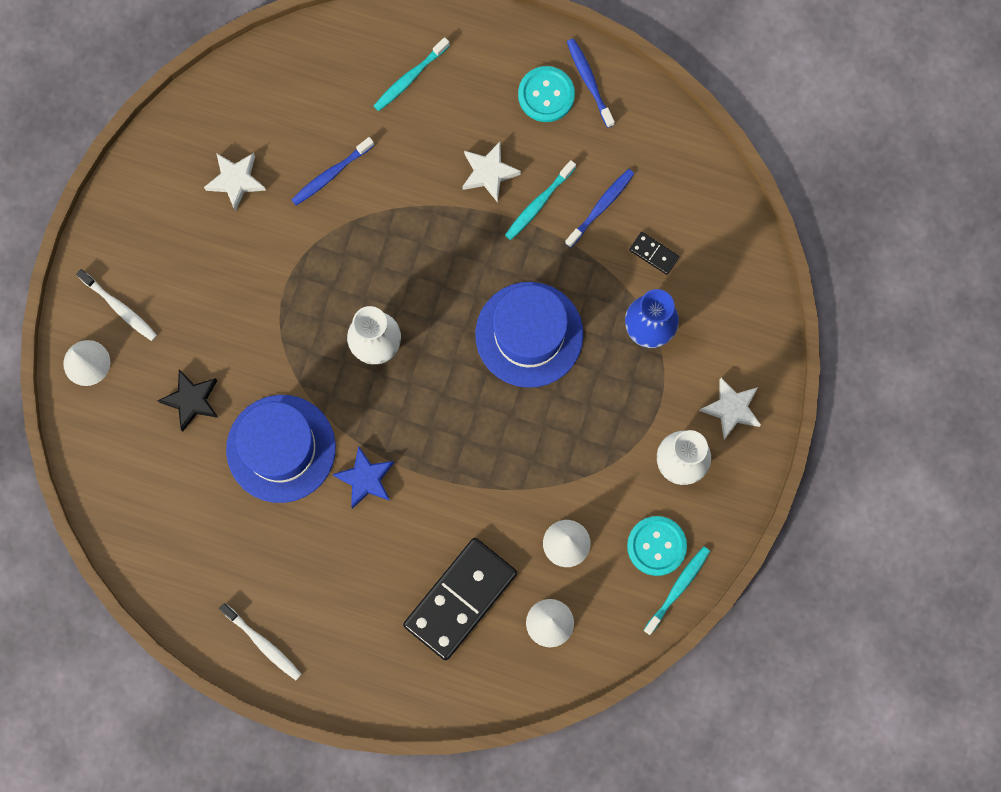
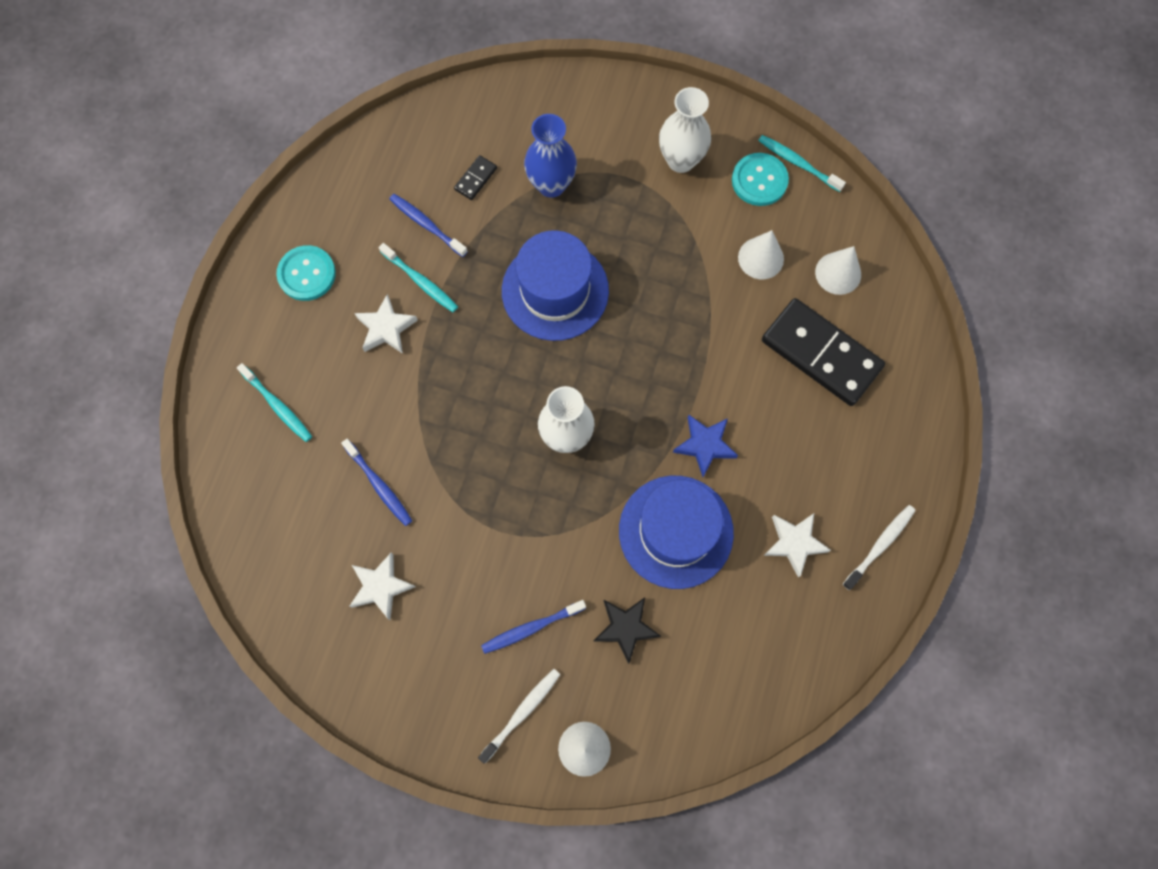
camera: 90 degrees left, 5 degrees down
(589, 81) = (296, 234): blue toothbrush -> blue toothbrush (531, 628)
(731, 409) = (627, 116): white star -> white star (794, 543)

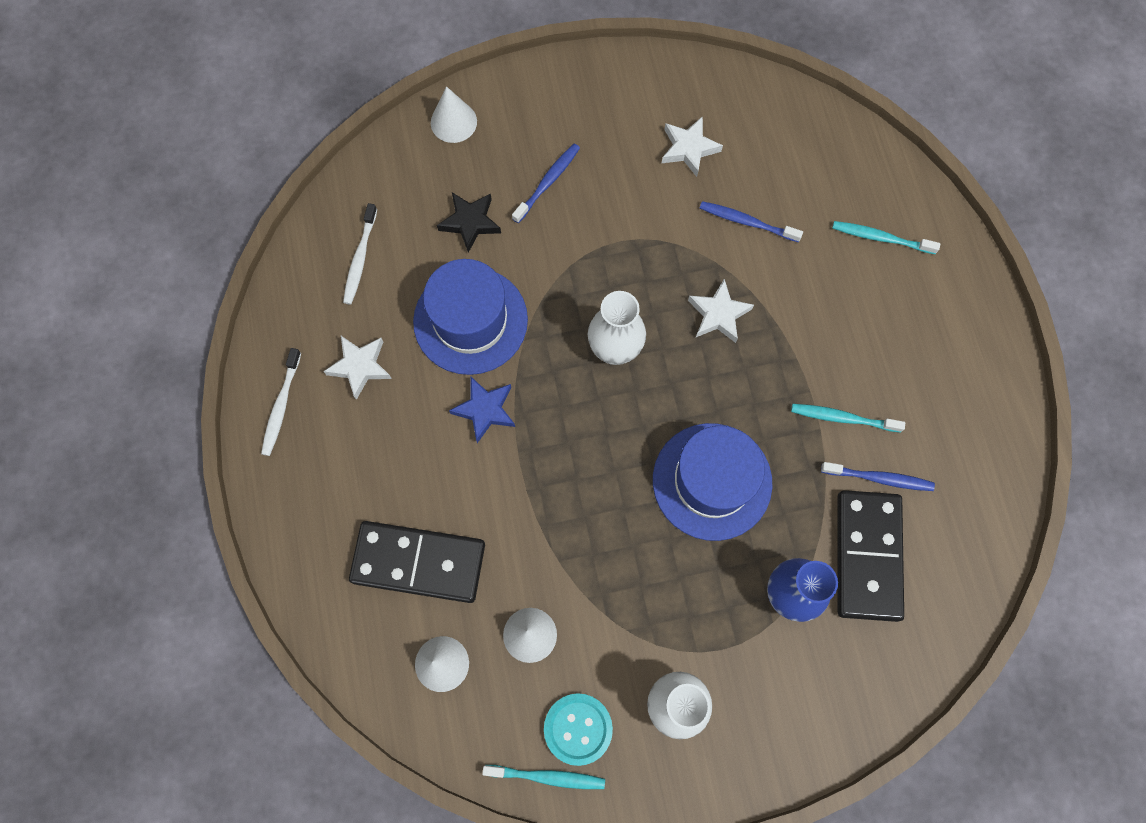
camera: 150 degrees right, 0 degrees up
(307, 274) = (950, 365): turquoise button -> none
(386, 328) = (841, 356): white star -> white star (718, 314)
(476, 179) = (867, 556): black domino -> black domino, size x2.39
(522, 713) = (517, 120): white toothbrush -> white toothbrush (360, 259)

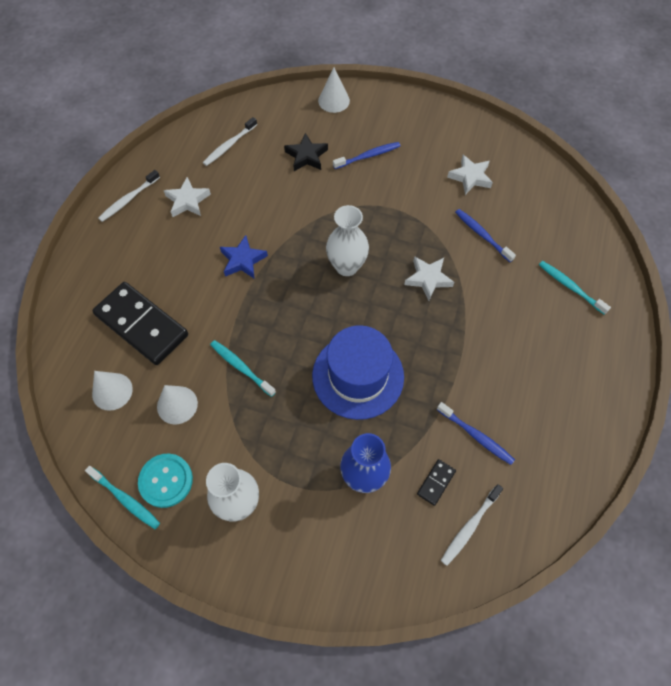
camera: 30 degrees right, 10 degrees down
(470, 320) = (269, 207): blue hat -> none
(842, 418) = (474, 384): turquoise toothbrush -> turquoise toothbrush (241, 367)
(867, 556) = (436, 482): black domino -> black domino, size x0.42
(928, 584) = (469, 527): none -> white toothbrush

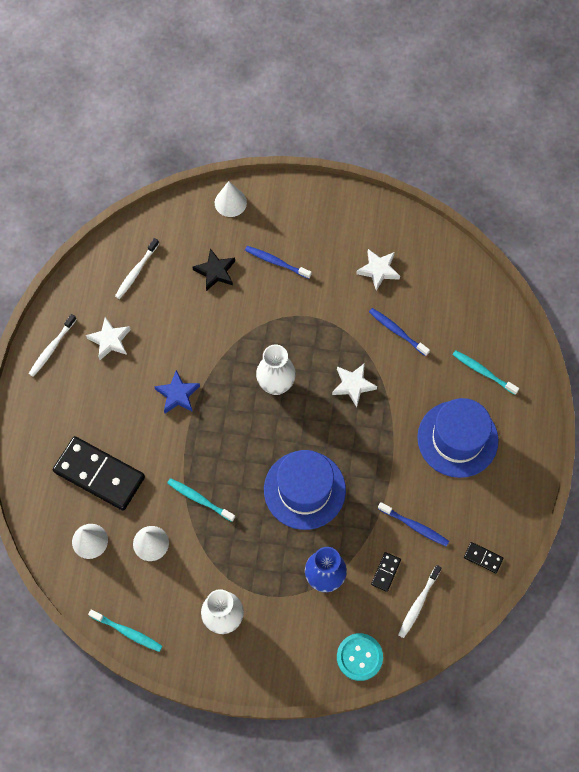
camera: 10 degrees left, 5 degrees up
(166, 481) = (158, 610): turquoise button -> turquoise button (359, 657)
(368, 156) = (276, 262): blue toothbrush -> blue toothbrush turned 120 degrees counterclockwise
(535, 350) = (457, 439): none -> blue hat
(553, 486) = (483, 558): none -> black domino

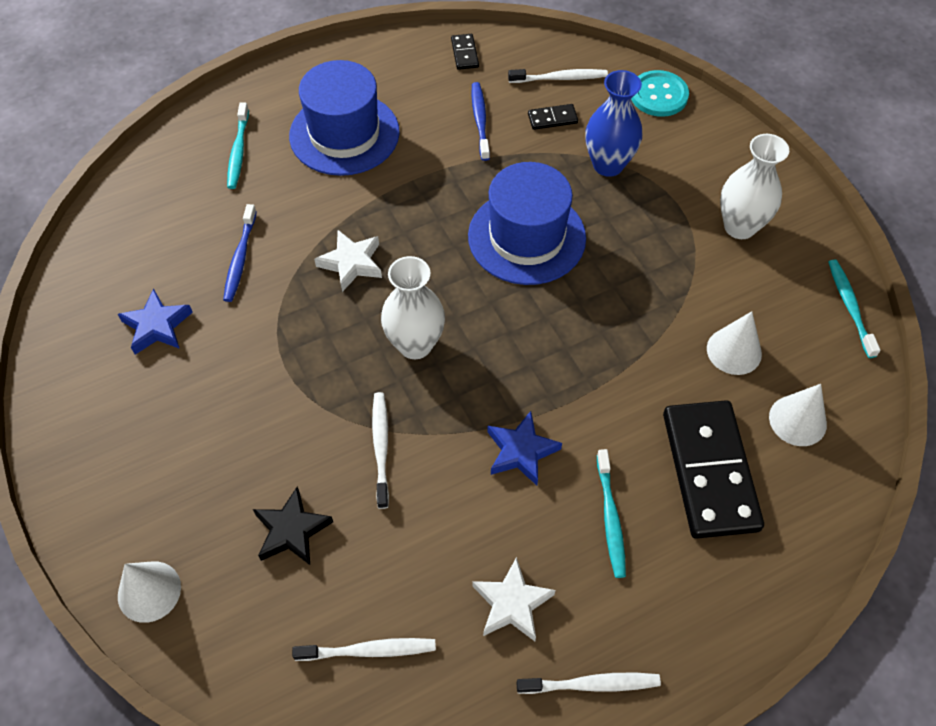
camera: 125 degrees left, 10 degrees down
(199, 499) = (634, 334): turquoise toothbrush -> turquoise toothbrush (610, 518)
(229, 333) = (381, 447): none -> white toothbrush
(276, 262) = (222, 458): blue toothbrush -> none
(378, 270) = (157, 326): white star -> blue star

